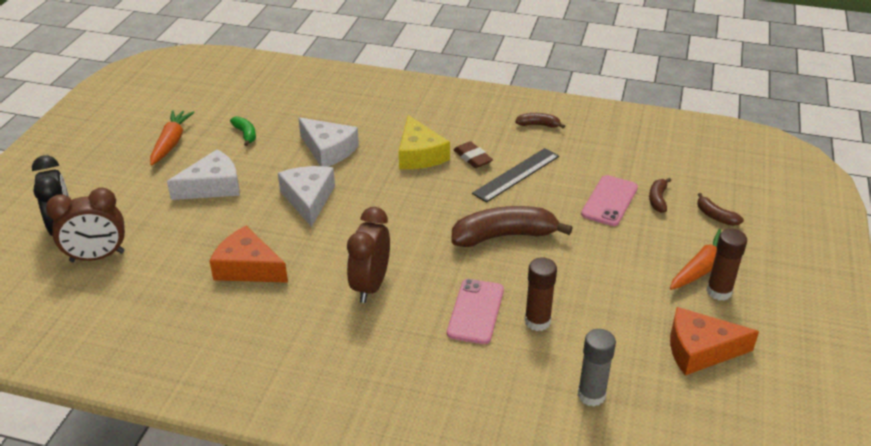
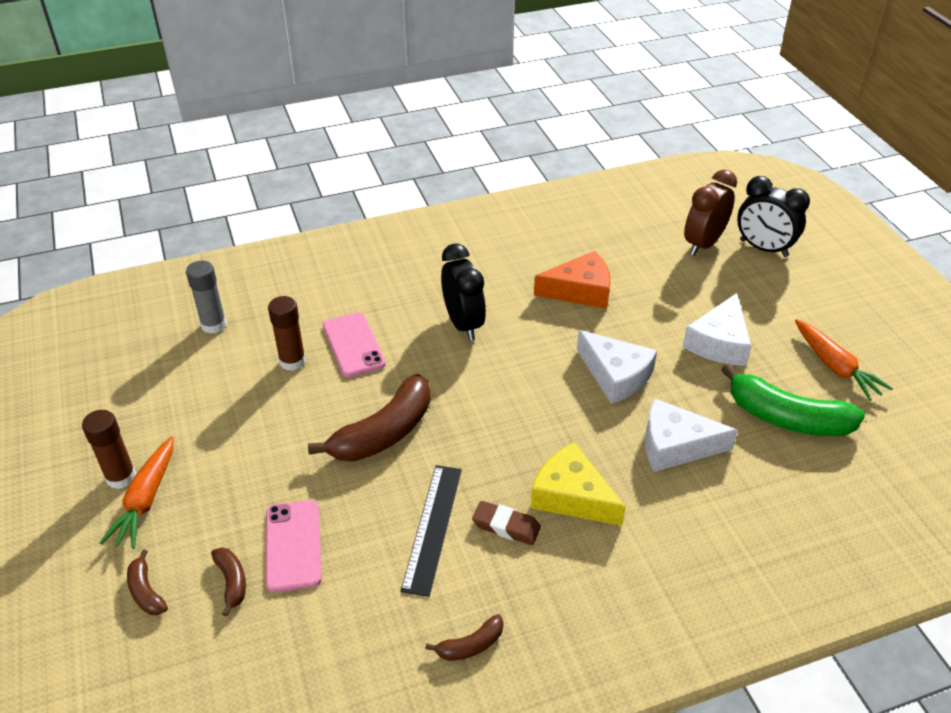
camera: 145 degrees right, 5 degrees up
(245, 134) = (786, 418): green banana -> green banana, size x2.10
(370, 286) = (463, 324): brown clock -> black clock
(700, 350) = (128, 403): orange cheese -> none
(715, 216) = (146, 591): brown banana -> brown banana turned 135 degrees counterclockwise

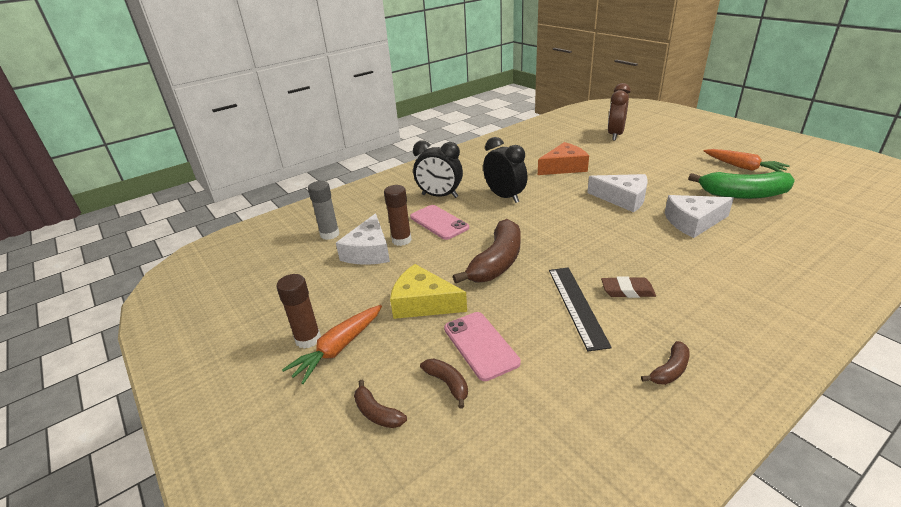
camera: 15 degrees left, 10 degrees down
(146, 500) = (338, 348): orange carrot -> orange carrot turned 45 degrees clockwise
(572, 496) = (655, 263): yellow cheese -> yellow cheese (423, 303)
(719, 342) = (668, 171): white cheese -> white cheese (369, 251)
(763, 248) = (650, 130): black clock -> black clock (439, 196)

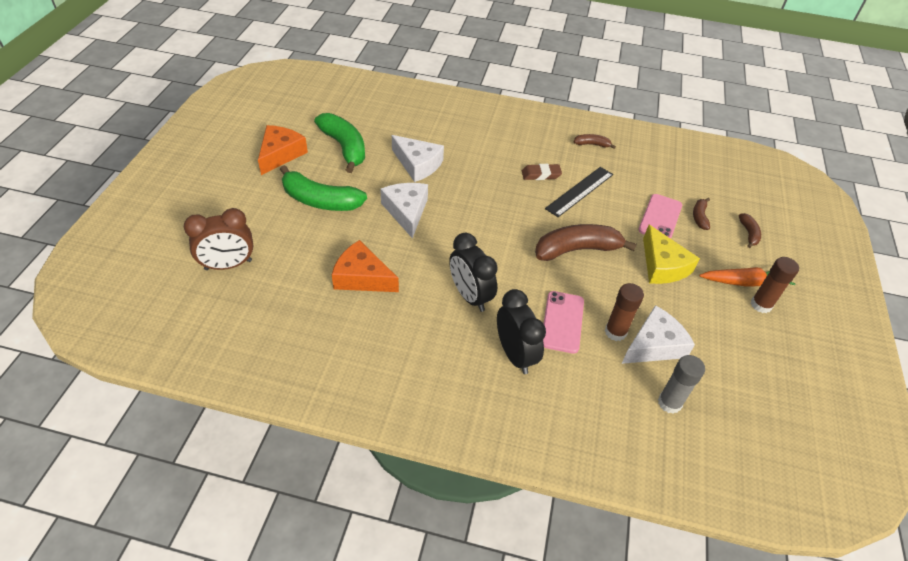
camera: 135 degrees left, 15 degrees up
(504, 197) = (470, 296): black clock -> black clock turned 45 degrees counterclockwise
(627, 291) = (541, 174): brown eraser -> brown eraser turned 60 degrees counterclockwise
(664, 170) = (320, 200): none -> green banana
(743, 167) = (280, 154): orange carrot -> orange cheese

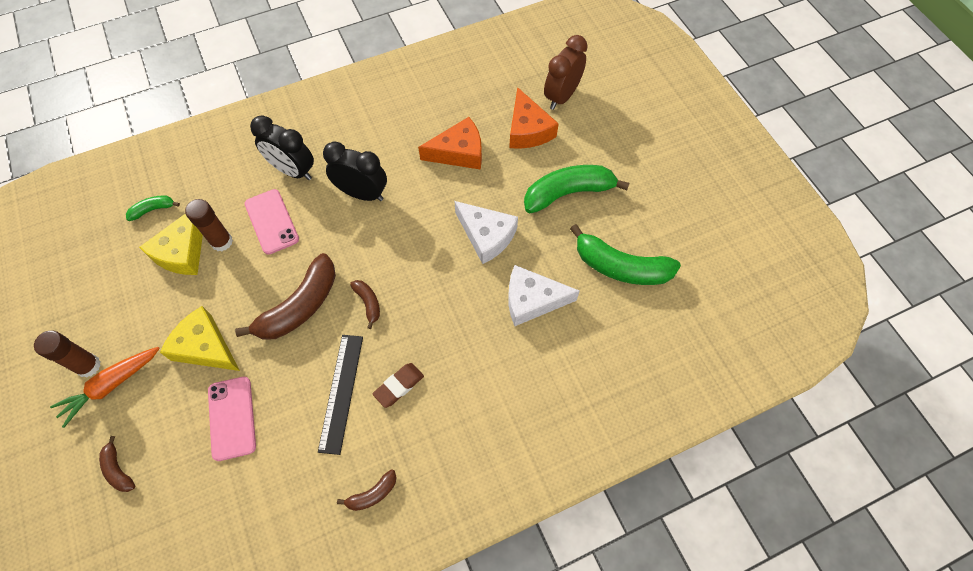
camera: 145 degrees right, 15 degrees up
(280, 154) = (662, 214): orange cheese -> orange cheese (528, 130)
(654, 345) = (183, 251): white cheese -> yellow cheese
(669, 403) = (153, 209): grey glue stick -> green banana
(699, 217) = (185, 455): brown banana -> brown banana (368, 303)

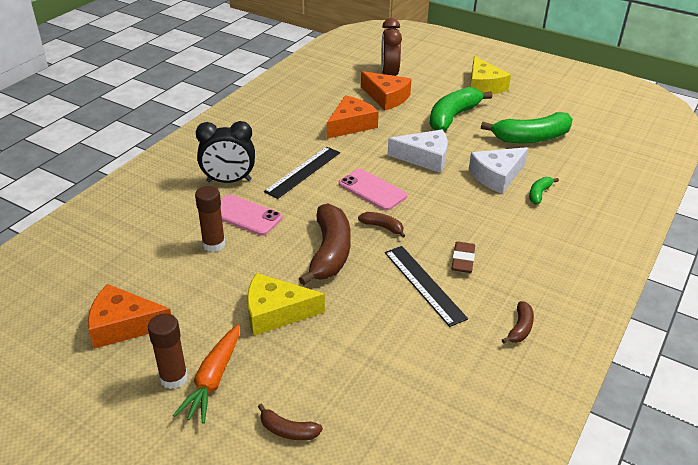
camera: 35 degrees left, 25 degrees down
(97, 290) = (124, 325): none -> orange cheese
(153, 209) = (122, 251): green banana -> green banana (539, 194)
(183, 251) = (183, 265): yellow cheese -> yellow cheese (483, 86)
(232, 418) = (353, 343): pink phone -> pink phone (372, 190)
(362, 193) = (303, 172): black clock -> black ruler

